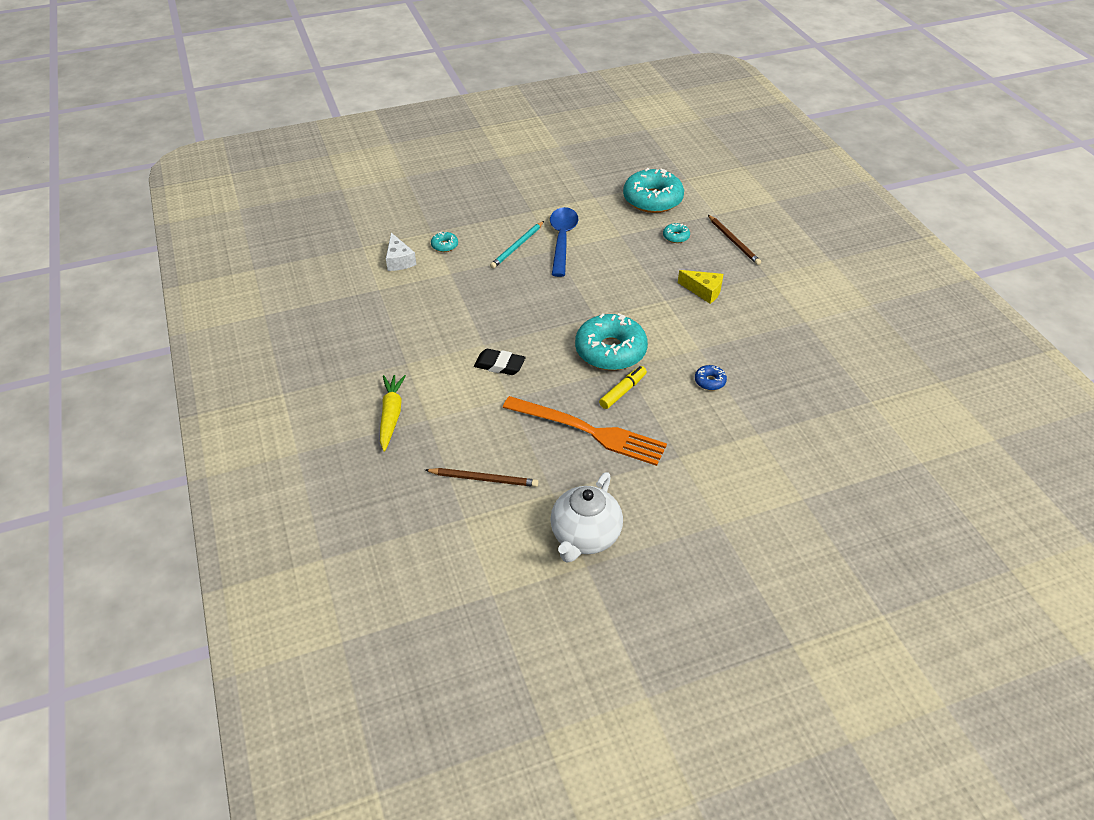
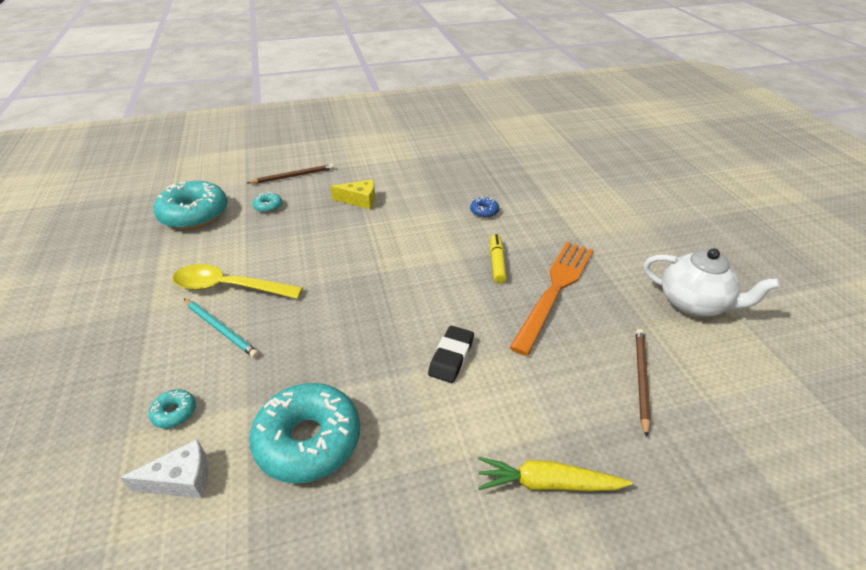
camera: 85 degrees left, 5 degrees down
(562, 240) = (229, 287): blue spoon -> yellow spoon
(610, 351) = (437, 266): turquoise donut -> turquoise donut (308, 440)
(623, 391) = (497, 263): yellow marker -> yellow marker turned 45 degrees clockwise
(703, 291) = (360, 200): yellow cheese -> yellow cheese turned 60 degrees clockwise

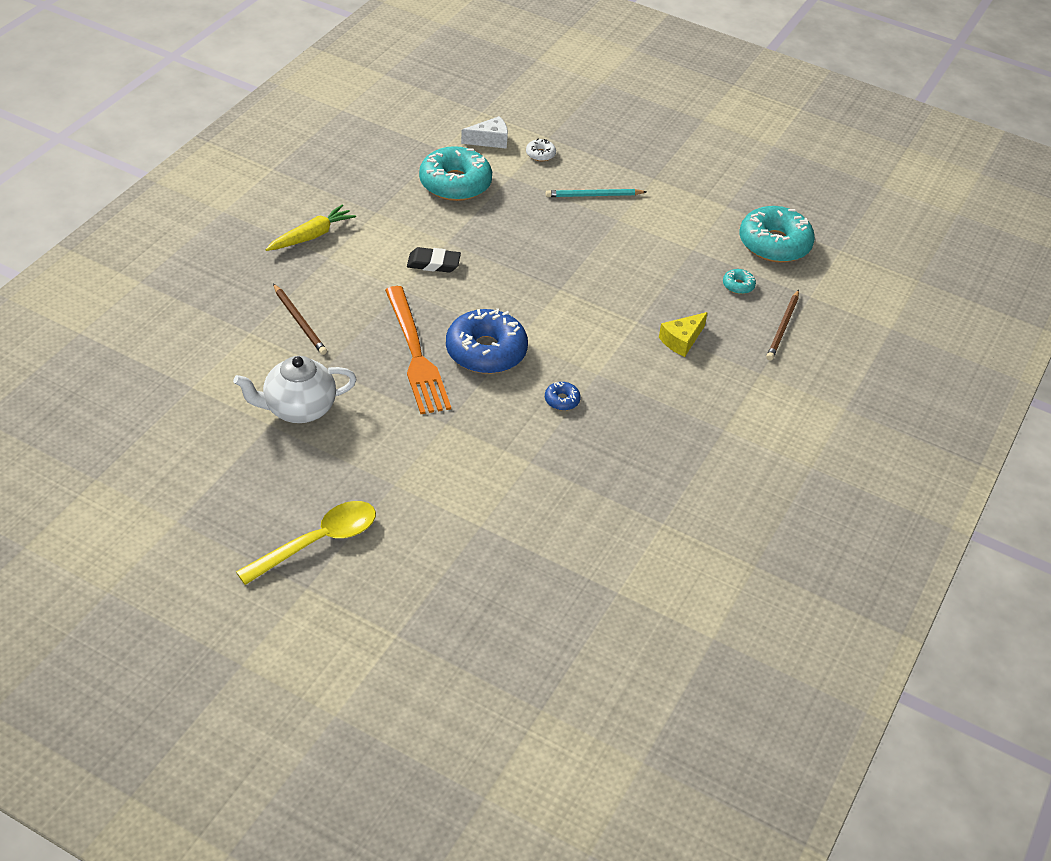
camera: 130 degrees right, 5 degrees up
(174, 412) = (540, 154): turquoise donut -> white donut
(181, 479) = (489, 140): white cheese -> white cheese turned 135 degrees counterclockwise
(229, 287) = (637, 217): yellow spoon -> yellow spoon (318, 542)
(451, 357) = (433, 263): black eraser -> black eraser turned 60 degrees counterclockwise
(497, 263) = (486, 351): yellow marker -> blue donut

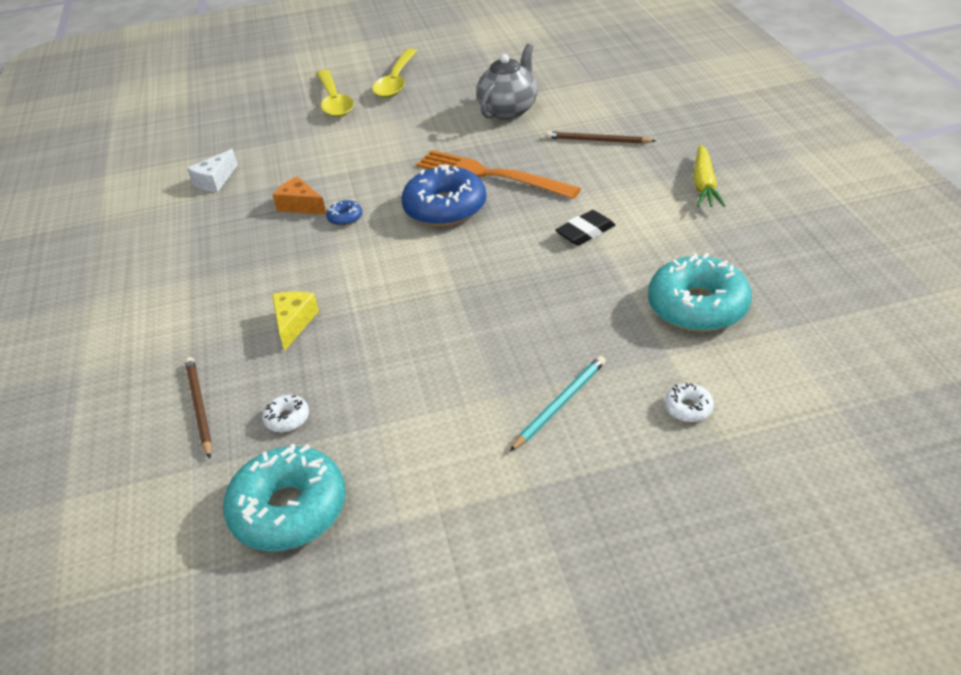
camera: 145 degrees right, 5 degrees down
(298, 409) = (509, 110): white teapot -> grey teapot
(406, 564) = (334, 101): none -> yellow spoon
(489, 140) = (761, 380): white cheese -> white cheese (215, 180)
(580, 441) = (300, 205): none -> orange cheese
(738, 285) = (287, 419): turquoise donut -> white donut

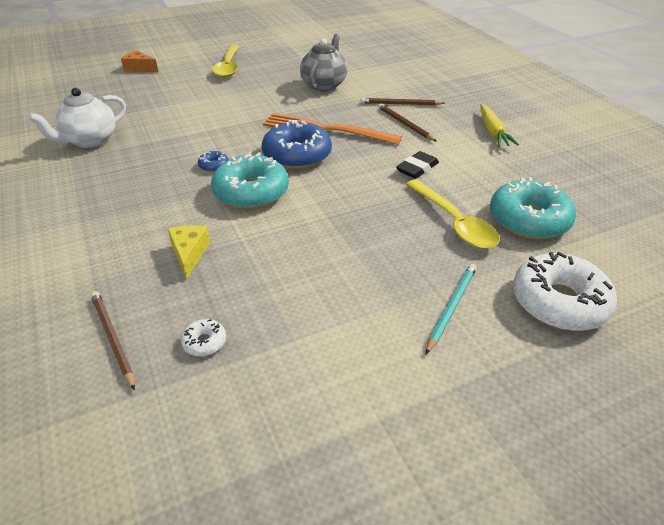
camera: 15 degrees left, 0 degrees up
(215, 180) = (90, 141): white cheese -> white teapot
(289, 509) = (229, 435): turquoise donut -> turquoise donut (251, 192)
(300, 205) = (171, 157): orange cheese -> orange cheese (139, 68)
(334, 101) = (181, 81): yellow spoon -> yellow spoon (454, 222)
(592, 170) = (404, 124): none -> brown pencil
(688, 408) = (559, 302): white donut -> white donut, size x2.34

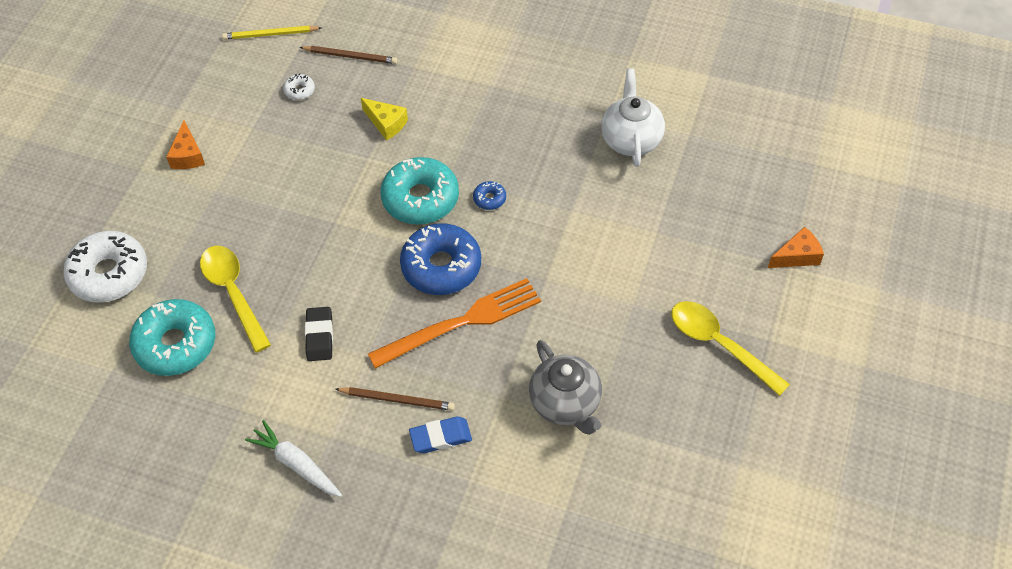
camera: 135 degrees right, 15 degrees up
(130, 447) = (270, 34): none -> yellow pencil
(387, 361) = (188, 155): none -> orange cheese
(400, 104) = (440, 437): brown pencil -> blue eraser
(451, 307) = (178, 216): turquoise pencil -> none
(454, 222) = (233, 293): yellow spoon -> yellow spoon turned 45 degrees clockwise
(492, 132) = (296, 464): yellow carrot -> white carrot

